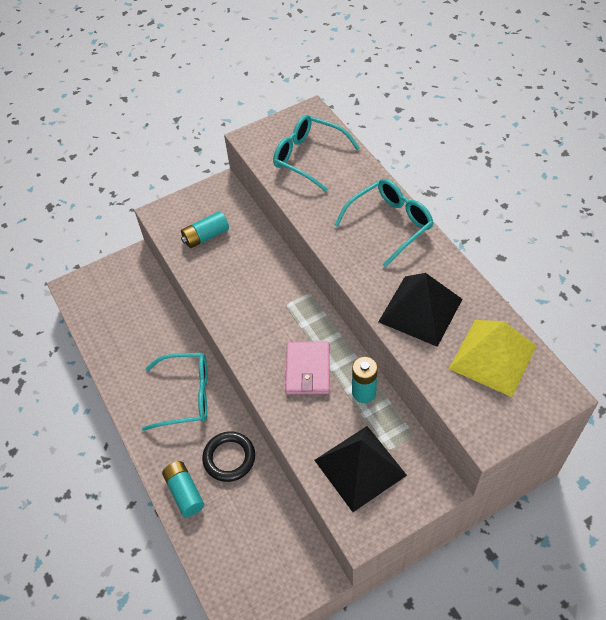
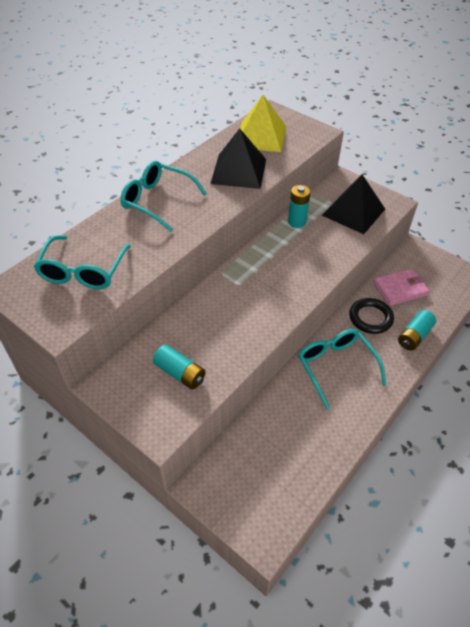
camera: 115 degrees left, 5 degrees down
(308, 370) = (295, 255): pink wallet -> pink wallet (400, 289)

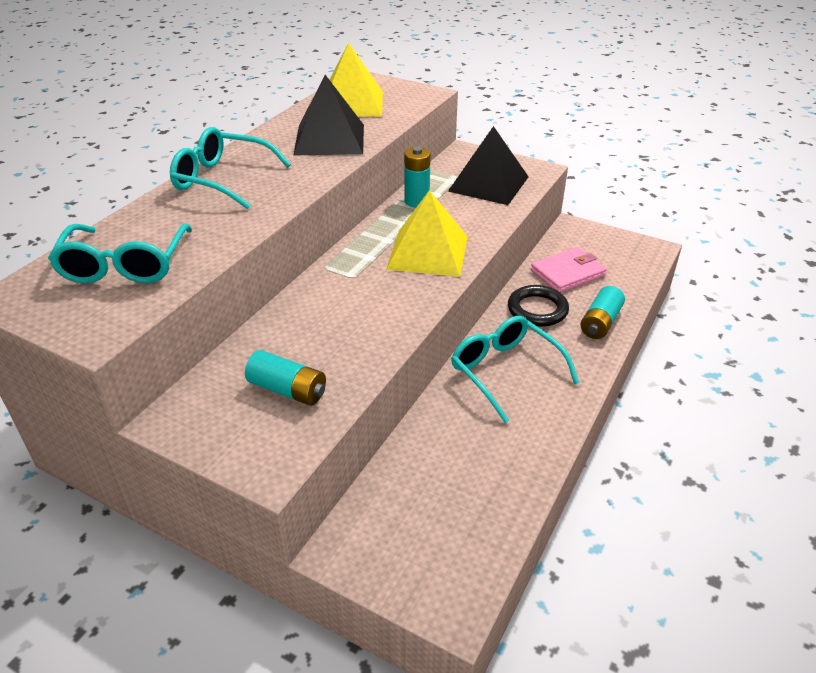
camera: 10 degrees left, 10 degrees down
(296, 270) = (428, 252): none -> yellow pyramid

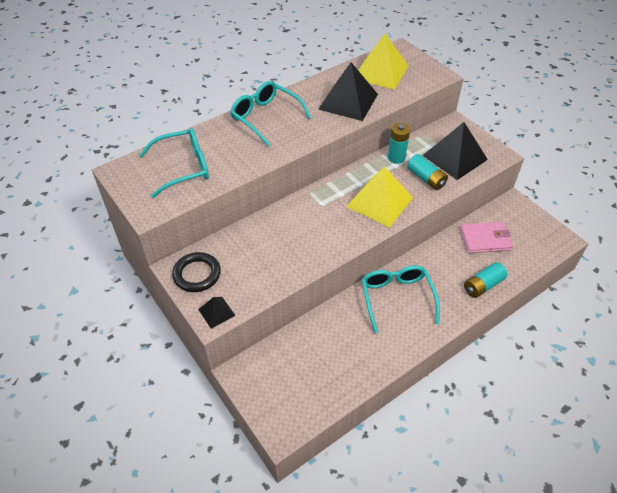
camera: 25 degrees right, 10 degrees up
(125, 265) = (183, 168): turquoise glasses -> turquoise glasses turned 135 degrees counterclockwise
(272, 458) = (216, 312): none -> black pyramid
(288, 390) = (245, 272): turquoise battery -> turquoise battery (426, 178)
(537, 309) = (446, 261): black ring -> black ring (197, 274)

